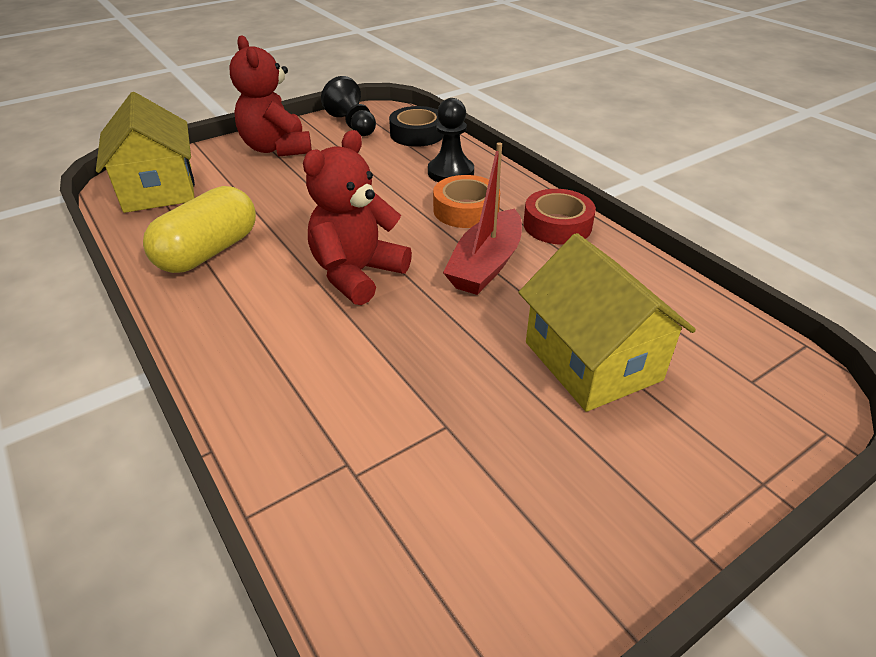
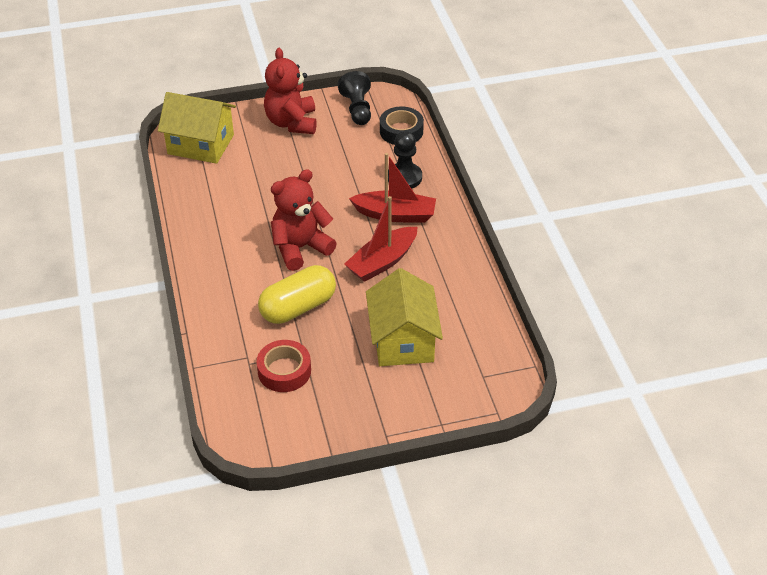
camera: 20 degrees right, 5 degrees up
(158, 189) = (200, 144): yellow house -> yellow house turned 75 degrees counterclockwise
(208, 252) = (218, 207): yellow capsule -> yellow capsule (298, 307)
(466, 210) = (395, 214): orange tape -> red boat
(557, 225) = (448, 243): red tape -> red tape (284, 371)

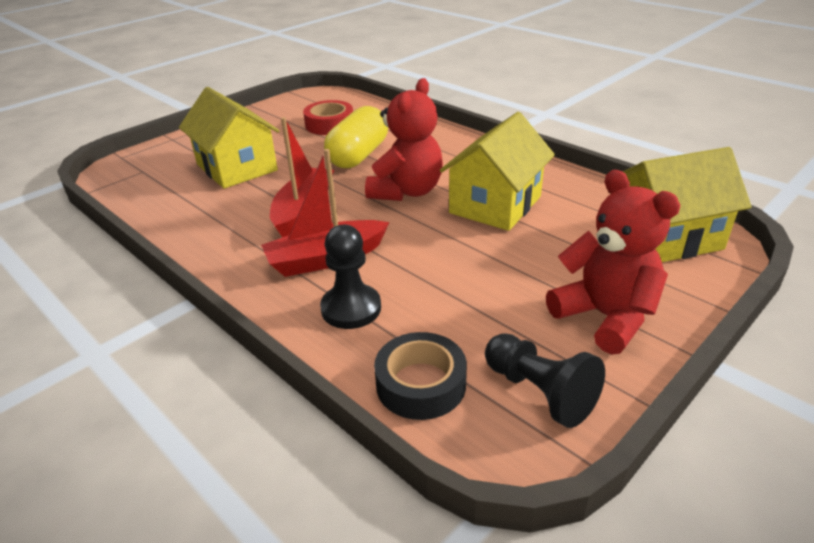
camera: 150 degrees right, 10 degrees down
(258, 209) = (495, 204): none -> yellow house

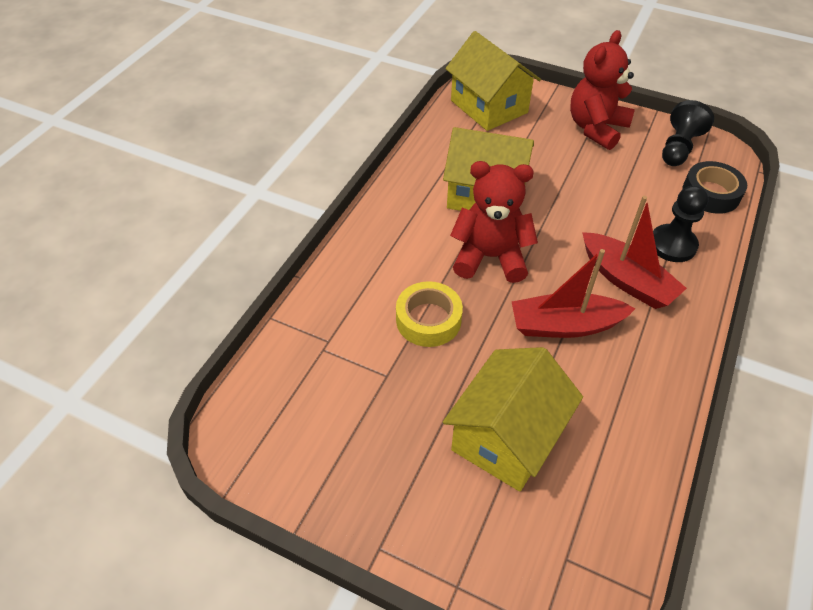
camera: 110 degrees left, 15 degrees up
(329, 124) = (348, 382): red tape -> none
(358, 155) = (428, 320): yellow capsule -> yellow tape

